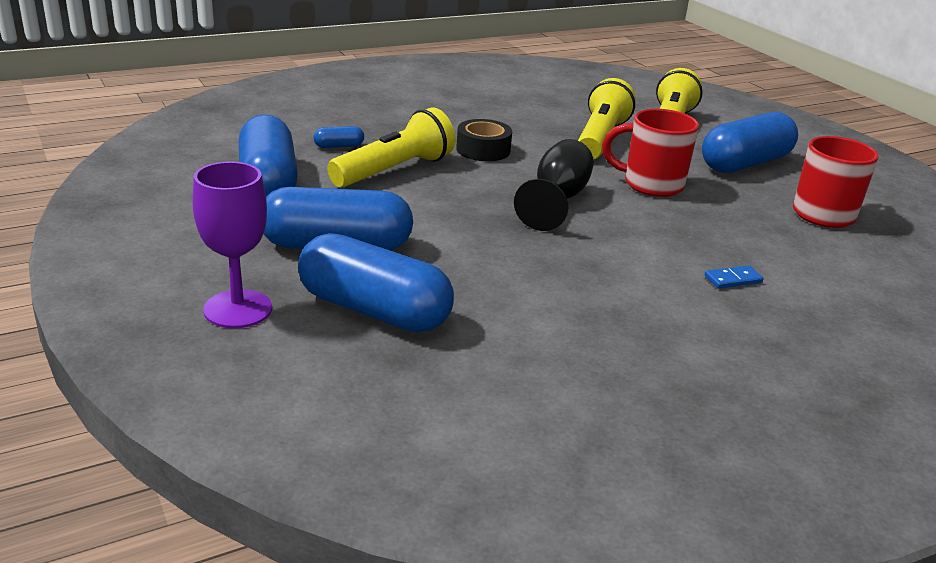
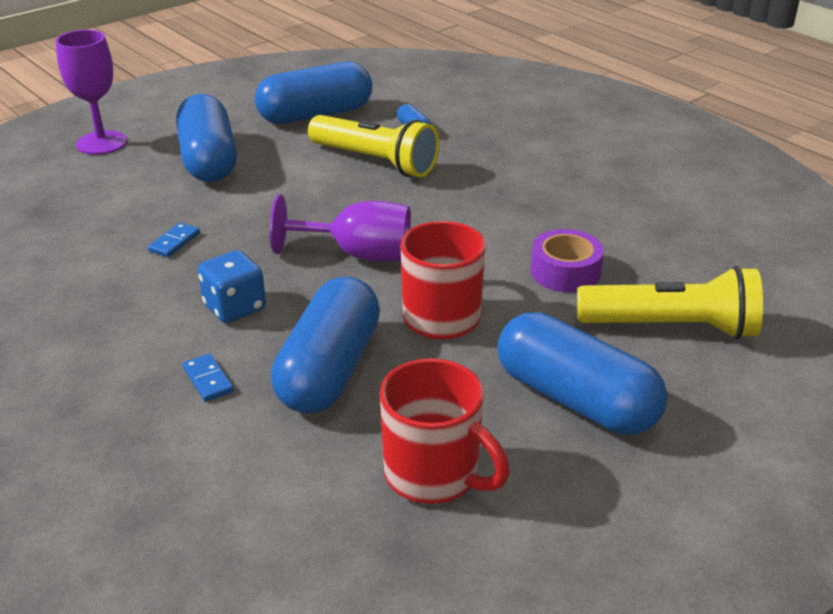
camera: 80 degrees right, 5 degrees up
(374, 310) = (108, 190): blue capsule -> blue capsule (329, 370)
(483, 150) = (463, 200): black tape -> none
(508, 278) = (174, 242): none -> blue domino
(557, 200) = (358, 254): black goblet -> purple goblet
(600, 139) = (565, 272): yellow flashlight -> purple tape
(629, 259) = (234, 307): none -> blue dice

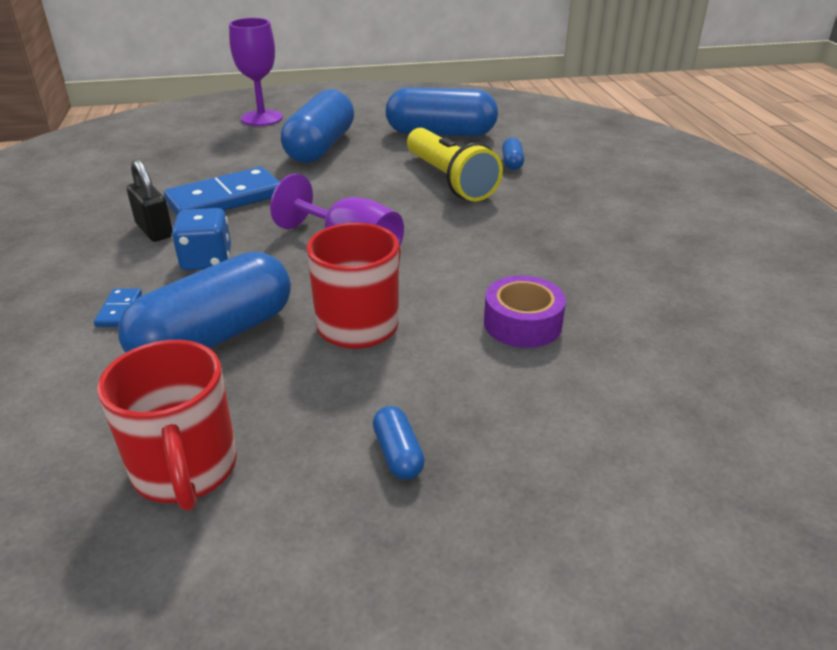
camera: 30 degrees right, 0 degrees up
(141, 296) = (154, 230): none -> black padlock
(174, 242) = (225, 198): blue domino -> blue domino, size x2.30
(575, 399) = (398, 454): blue capsule -> blue capsule, size x0.41
(671, 327) = (581, 418): yellow flashlight -> none

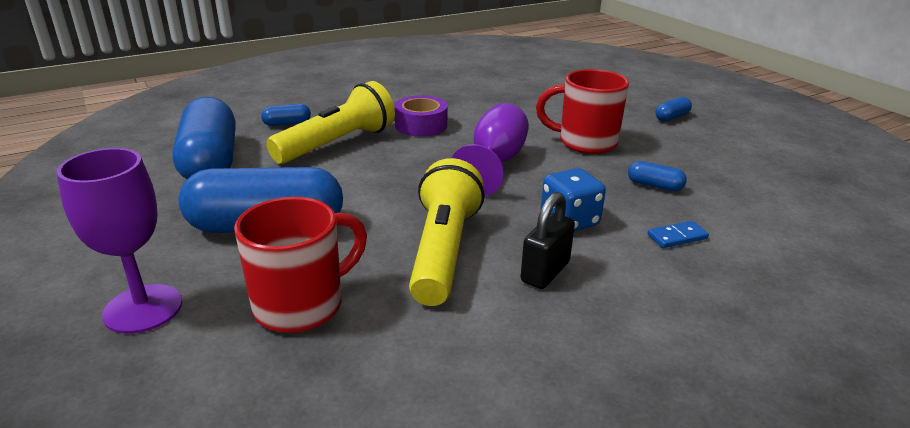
camera: 110 degrees left, 5 degrees down
(185, 470) = (756, 161): red mug -> red mug (302, 305)
(215, 336) = (654, 186): blue capsule -> blue capsule, size x0.41
(225, 198) = (443, 251): blue domino -> yellow flashlight
(522, 323) = (535, 102): purple tape -> purple tape (421, 125)

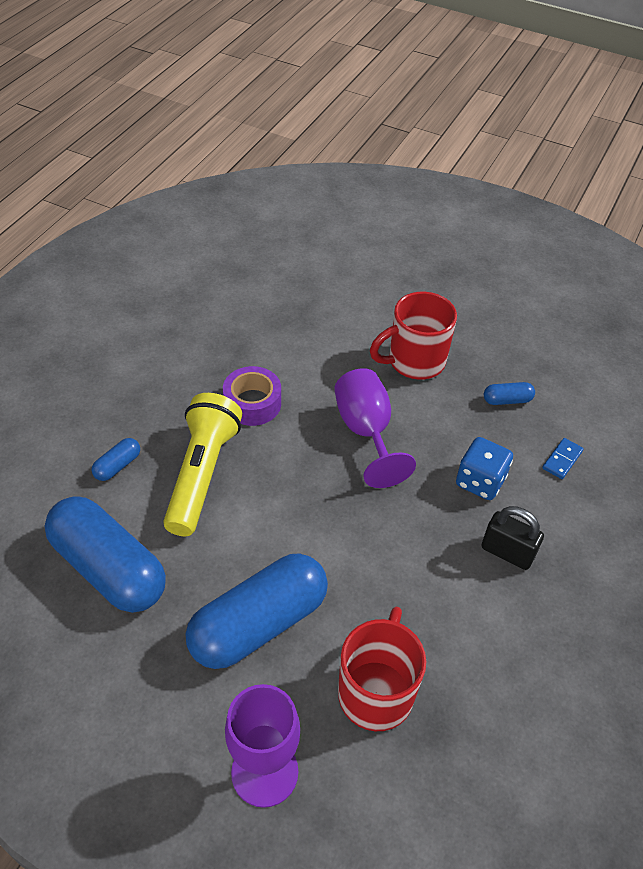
camera: 35 degrees left, 20 degrees up
(443, 251) = (421, 571): yellow flashlight -> none
(545, 272) = (507, 552): black padlock -> black padlock turned 60 degrees counterclockwise
(671, 117) = (454, 285): blue capsule -> none

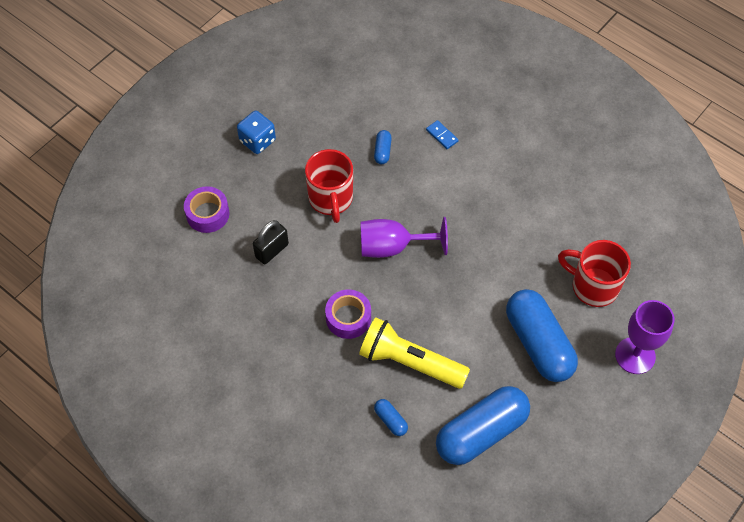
camera: 75 degrees left, 10 degrees up
(355, 263) = (207, 214): none -> purple tape
(480, 481) = (450, 188): blue dice -> blue dice (257, 141)
(507, 552) = (508, 189): black padlock -> black padlock (272, 250)

